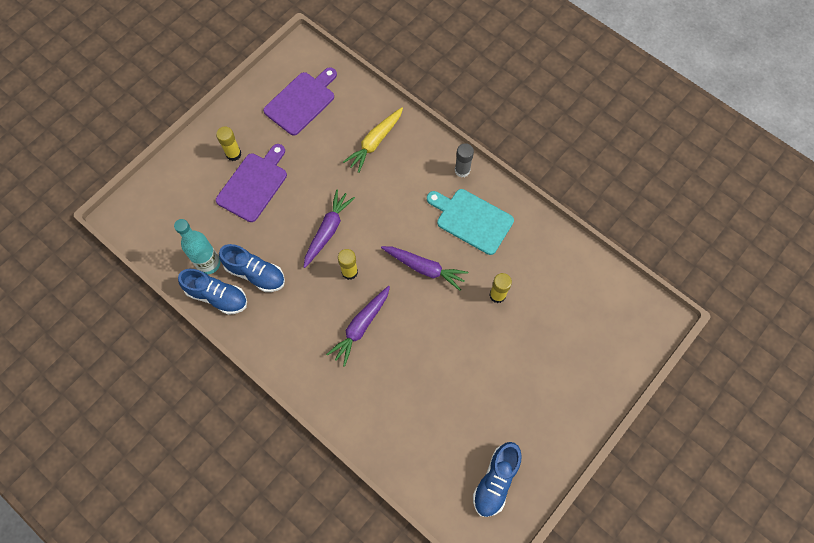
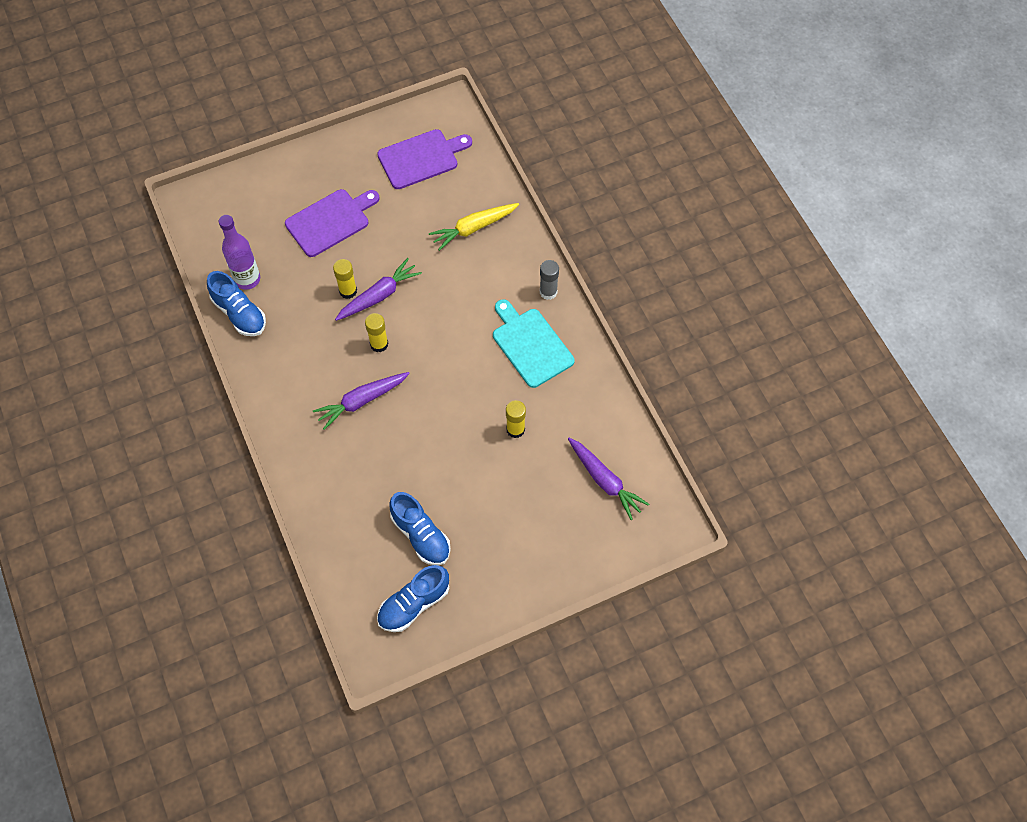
camera: 25 degrees right, 5 degrees down
(209, 263) = (247, 279): turquoise bottle -> purple bottle
(233, 154) = (326, 184): yellow glue stick -> yellow glue stick (348, 291)
(255, 273) = (287, 307): blue shoe -> blue shoe (421, 535)
(424, 268) = (455, 372): purple carrot -> purple carrot (604, 481)

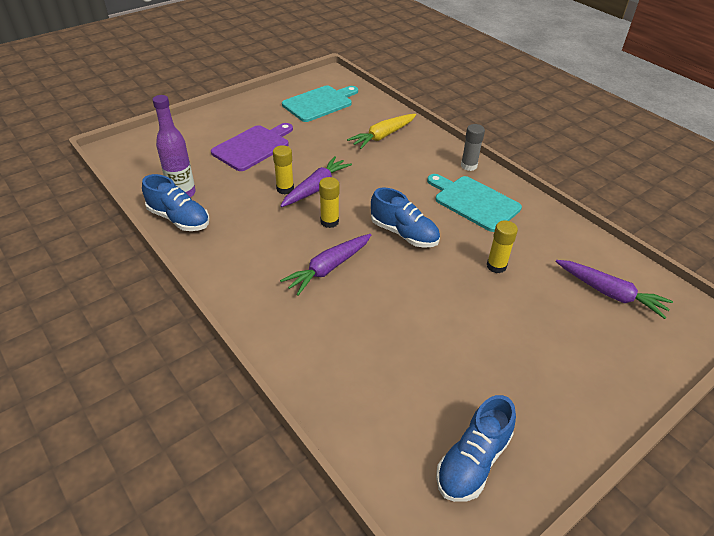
camera: 15 degrees left, 20 degrees down
(421, 158) = (319, 103): purple cutting board -> turquoise cutting board
(421, 535) = (445, 381): blue shoe -> blue shoe (404, 233)

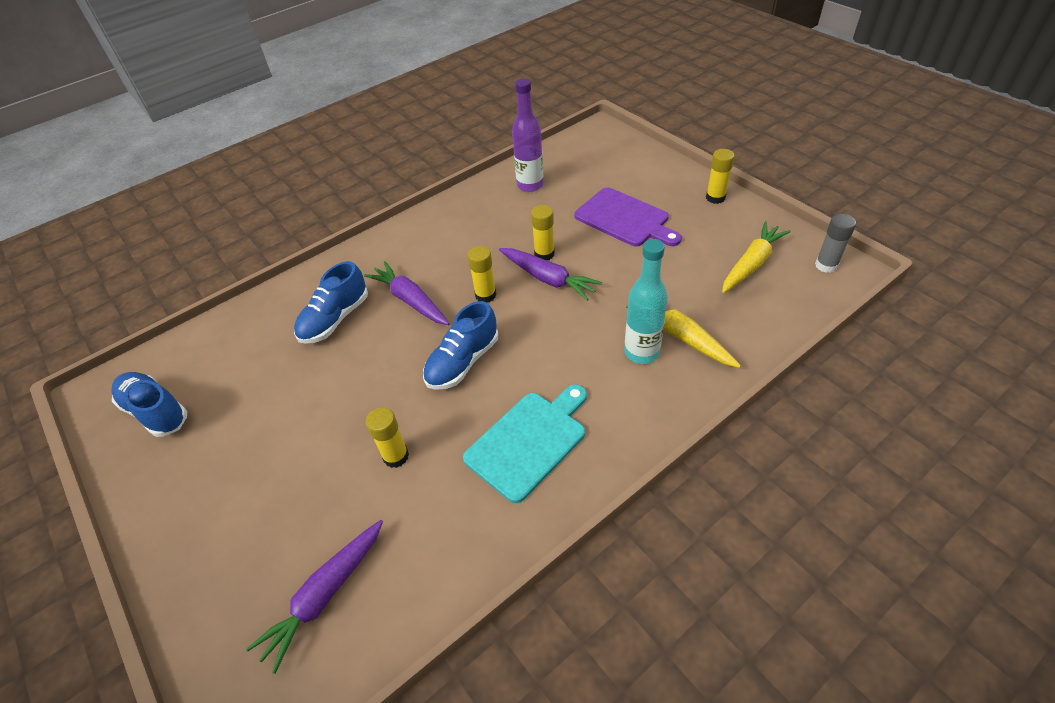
camera: 95 degrees right, 5 degrees up
(179, 219) = (490, 191): blue shoe -> blue shoe (335, 319)
(243, 106) = (715, 197): none -> yellow glue stick
(319, 103) = (751, 264): turquoise cutting board -> yellow carrot
(396, 152) = (641, 352): none -> turquoise bottle
(469, 166) = (621, 441): grey glue stick -> grey glue stick (826, 265)

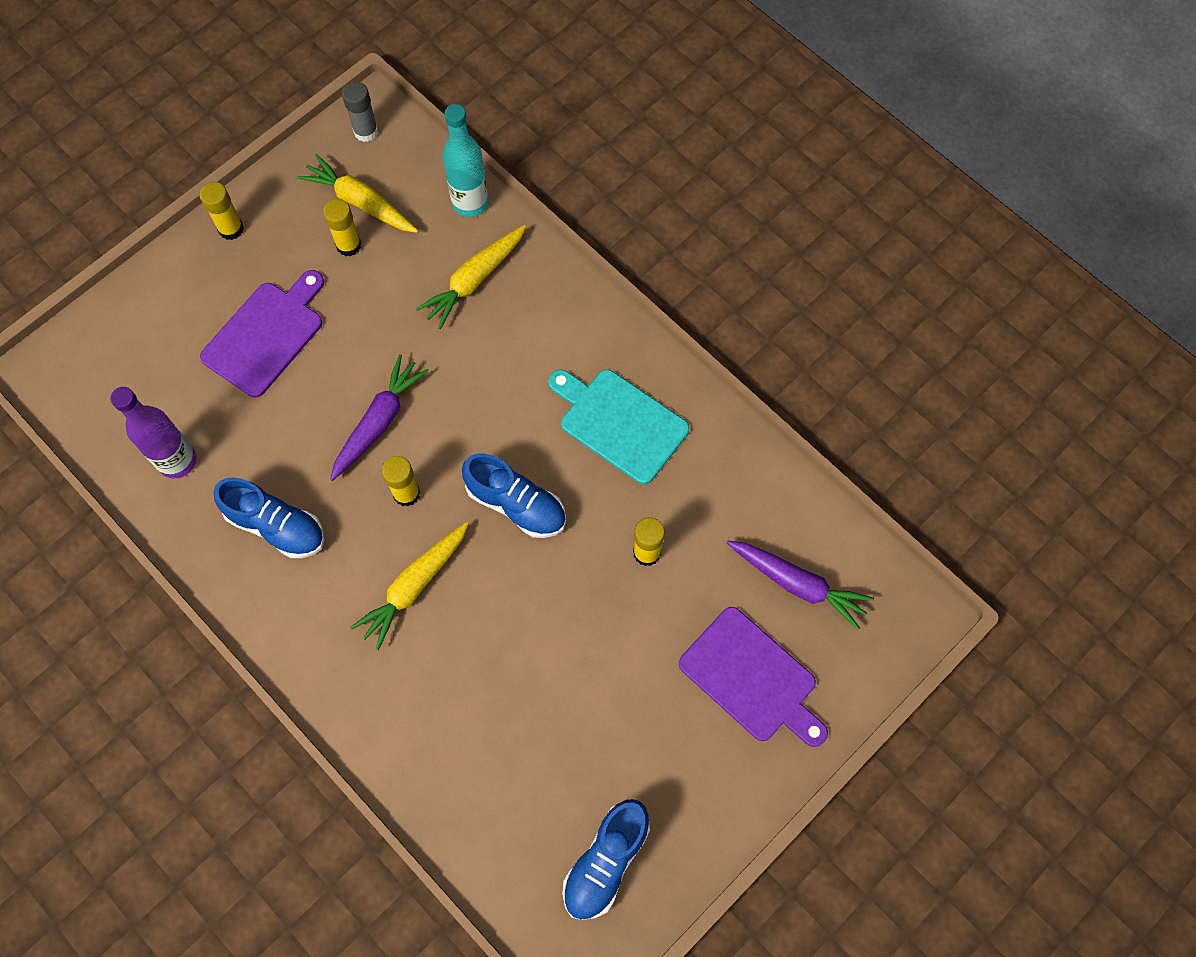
camera: 100 degrees left, 20 degrees up
(249, 537) = (751, 678): none -> purple cutting board
(335, 319) = (447, 677): blue shoe -> blue shoe (276, 526)
(410, 300) = (414, 586): purple carrot -> yellow carrot
(544, 254) = (331, 430): yellow glue stick -> yellow glue stick (348, 245)
(641, 352) = (498, 319): turquoise bottle -> turquoise bottle (470, 203)

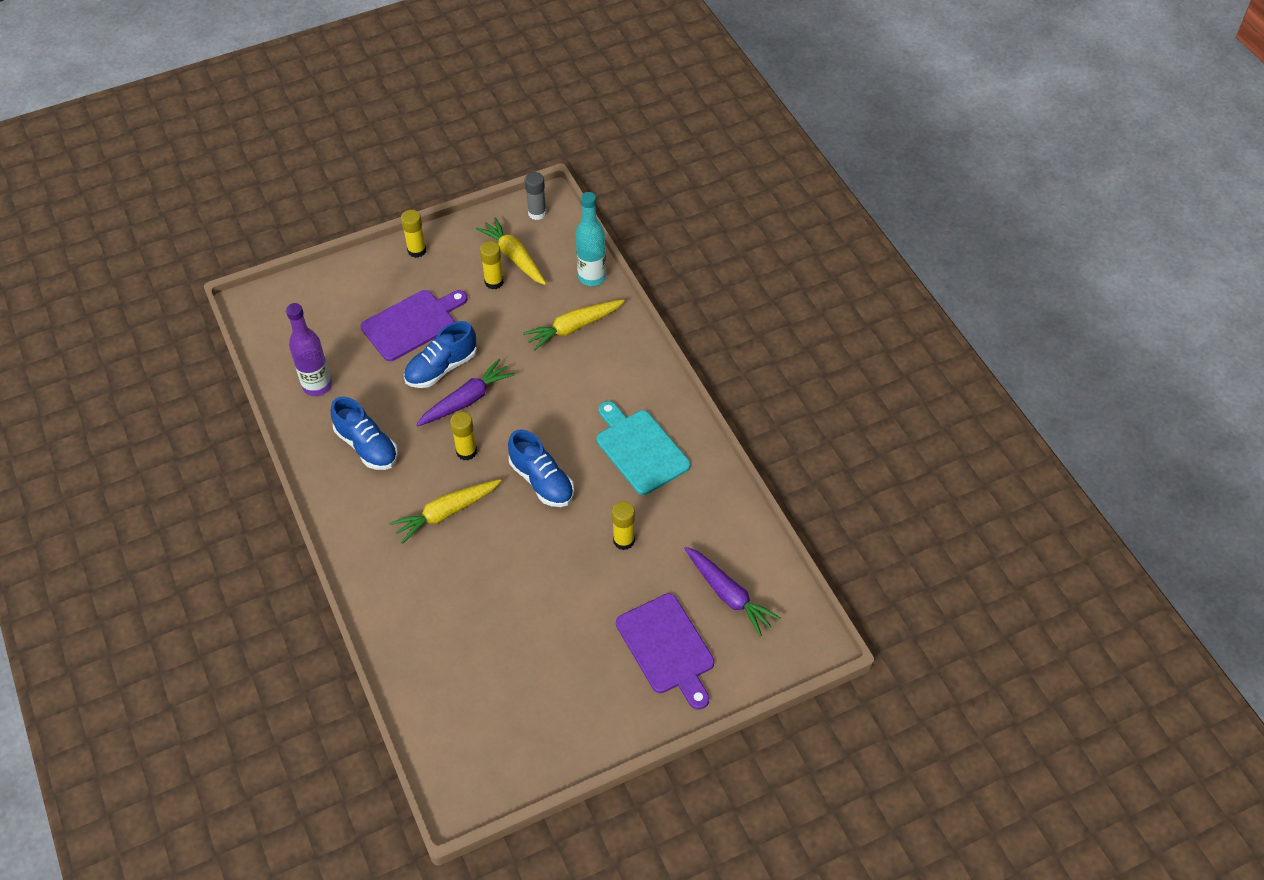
camera: 20 degrees right, 15 degrees down
(606, 862) = (506, 737): blue shoe -> blue shoe (441, 368)

